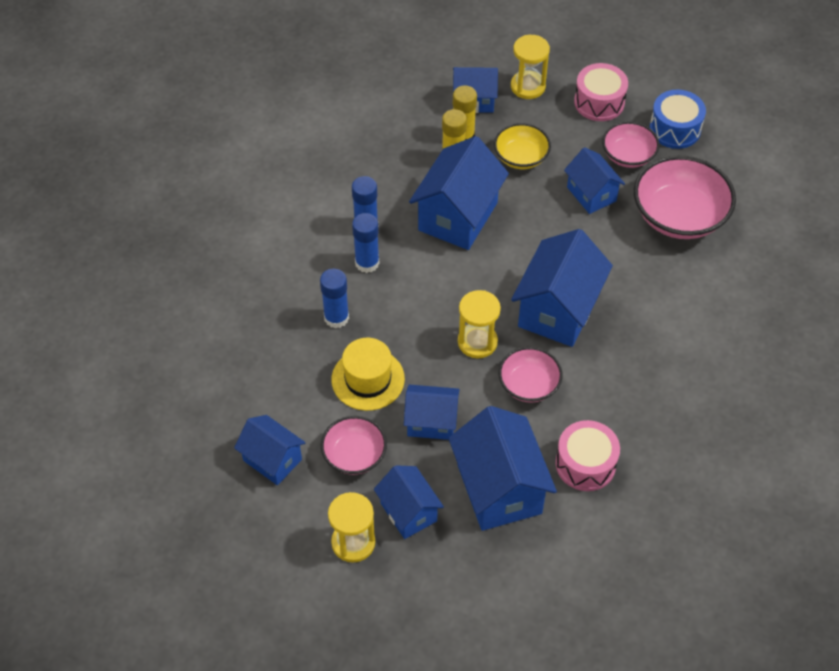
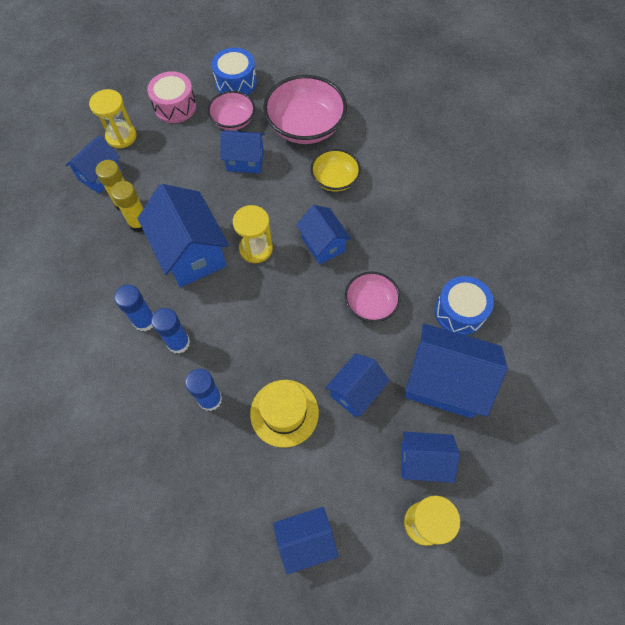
camera: 55 degrees left, 10 degrees up
(354, 455) = (345, 469): pink bowl -> none
(477, 342) = (309, 313): yellow hourglass -> yellow hourglass (256, 249)
(521, 157) = (177, 180): yellow bowl -> yellow bowl (334, 179)
(558, 310) = (323, 244): blue house -> blue house, size x0.60
(585, 464) = (459, 312): pink drum -> blue drum

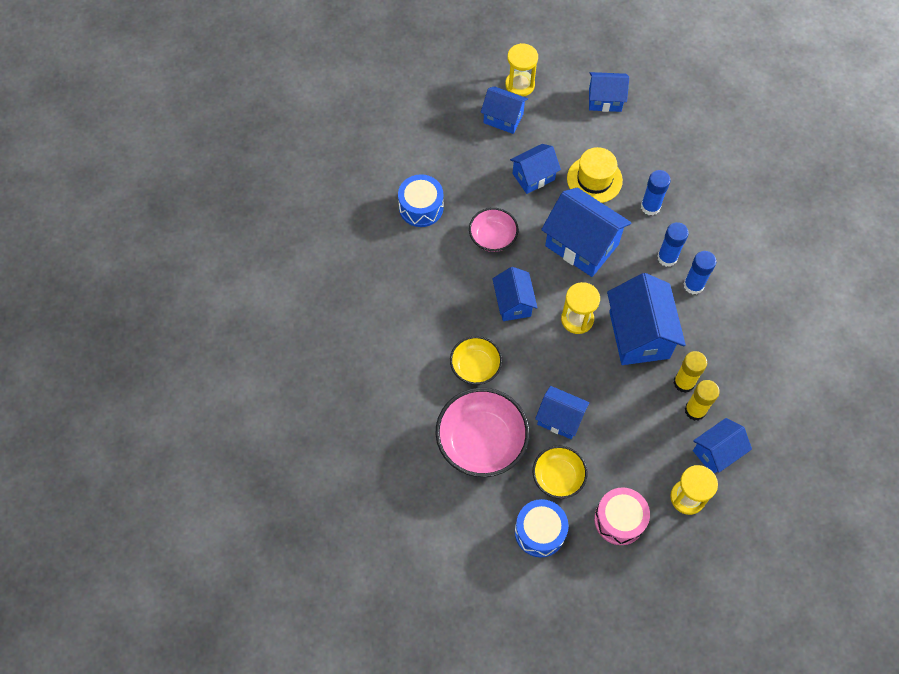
camera: 160 degrees left, 0 degrees up
(233, 120) = (558, 477): pink bowl -> yellow bowl
(443, 382) = (462, 162): blue house -> blue house (582, 245)

